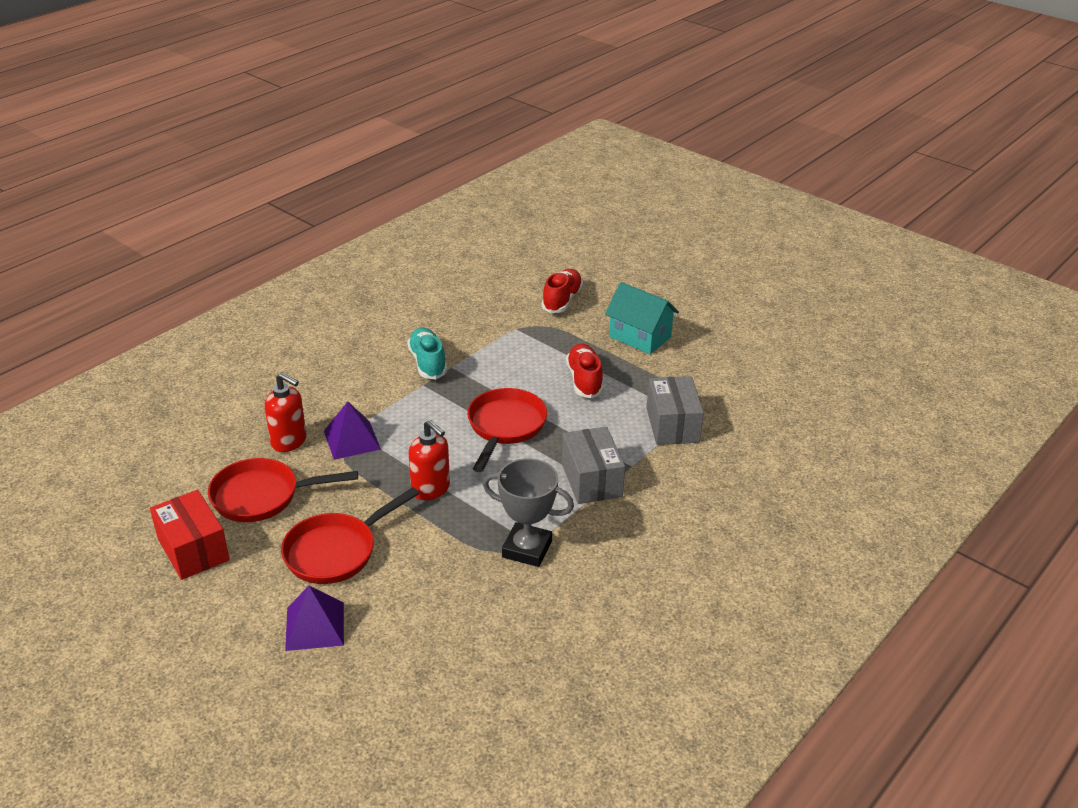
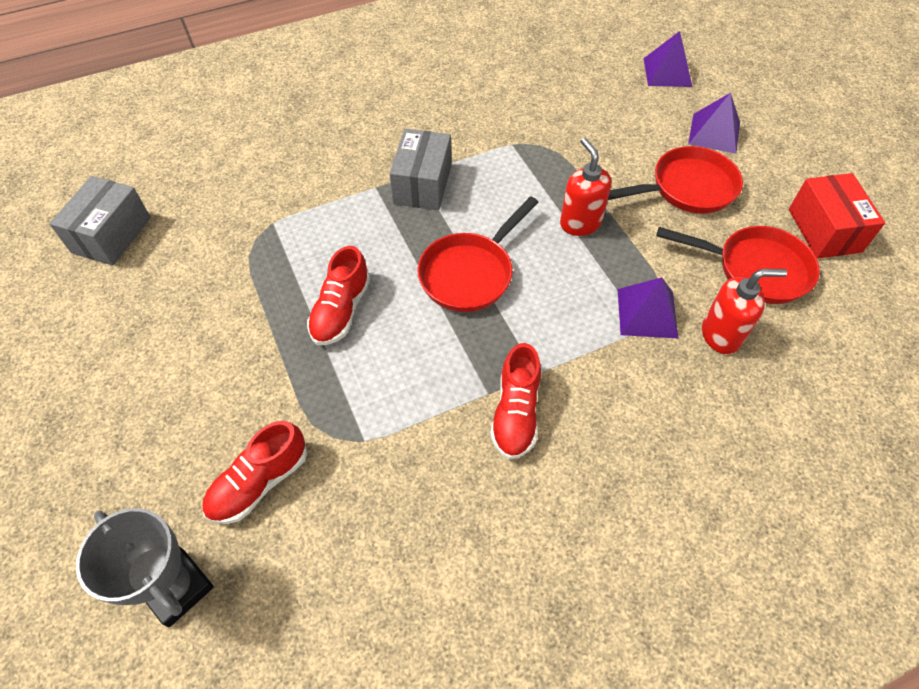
camera: 155 degrees left, 20 degrees up
(289, 441) = (721, 335): red soap dispenser -> red soap dispenser turned 120 degrees clockwise
(388, 700) = (667, 72): none -> purple pyramid
(427, 363) = (515, 413): turquoise shoe -> red shoe
(527, 549) = (518, 141): grey trophy -> grey trophy (177, 588)
(640, 337) = (219, 360): turquoise house -> none
(672, 425) = (298, 218): grey box -> grey box (111, 235)

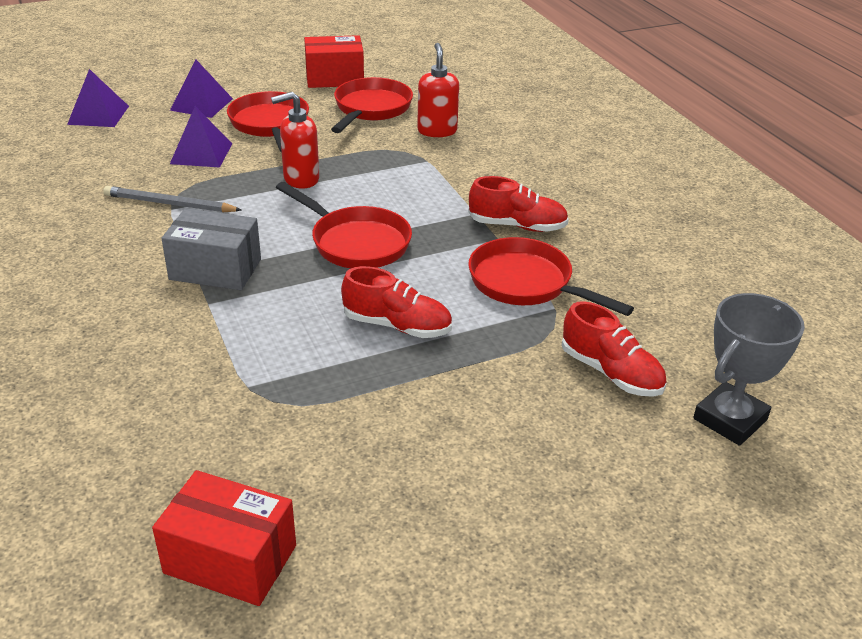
camera: 90 degrees left, 20 degrees down
(111, 235) = (230, 559): grey box -> red box
(406, 416) = (526, 283): none -> red pan
(520, 142) = (169, 204): none -> grey pencil
(647, 313) = (413, 158): purple pyramid -> purple pyramid (201, 153)

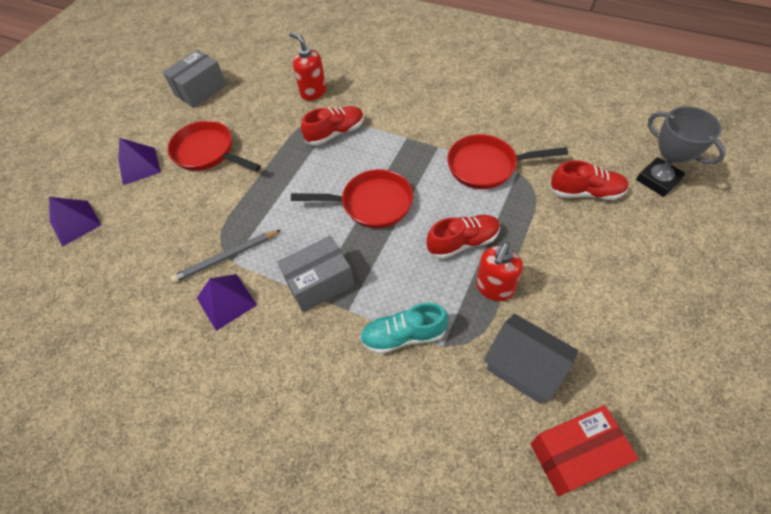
camera: 35 degrees left, 20 degrees up
(201, 153) = (193, 204): purple pyramid -> purple pyramid (226, 301)
(224, 354) = (403, 336): none -> turquoise shoe
(295, 458) = (524, 368): none -> grey house
(301, 179) = (282, 181): red soap dispenser -> red soap dispenser (494, 288)
(334, 78) = (200, 90): red box -> grey box
(371, 109) = (254, 100): red pan -> none
(517, 226) = (436, 131): red shoe -> red shoe (335, 133)
(730, 419) = (658, 180): grey trophy -> grey trophy turned 45 degrees counterclockwise

